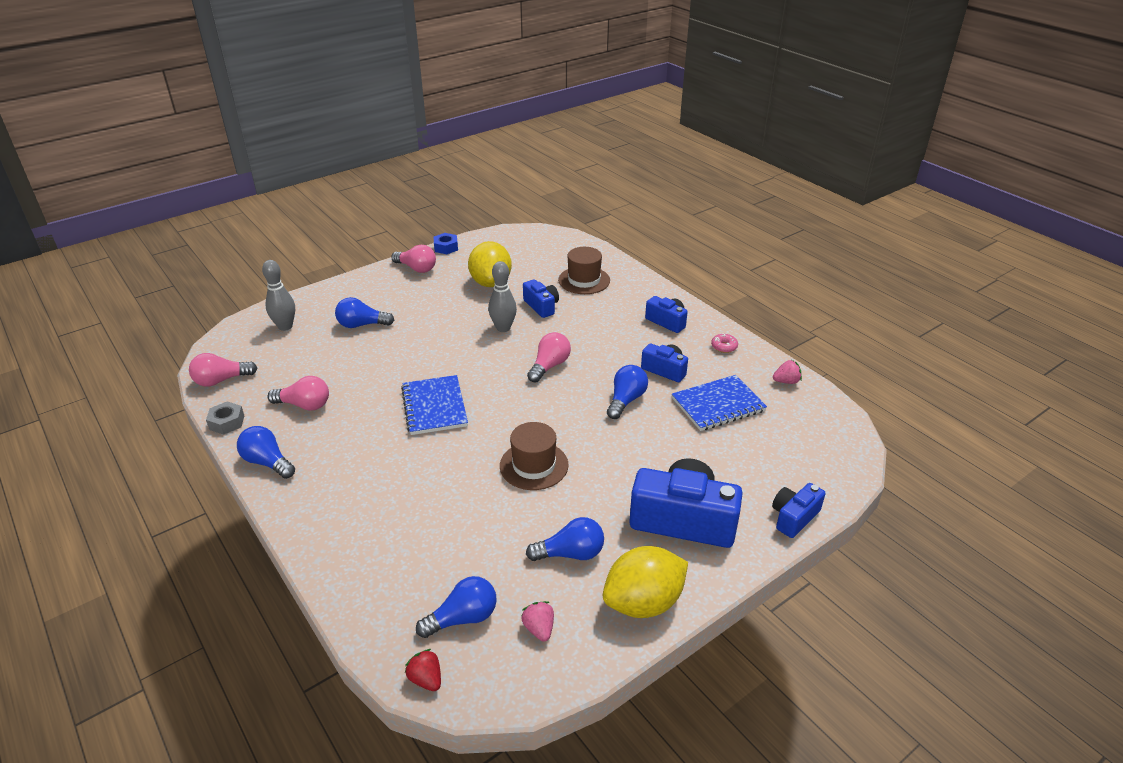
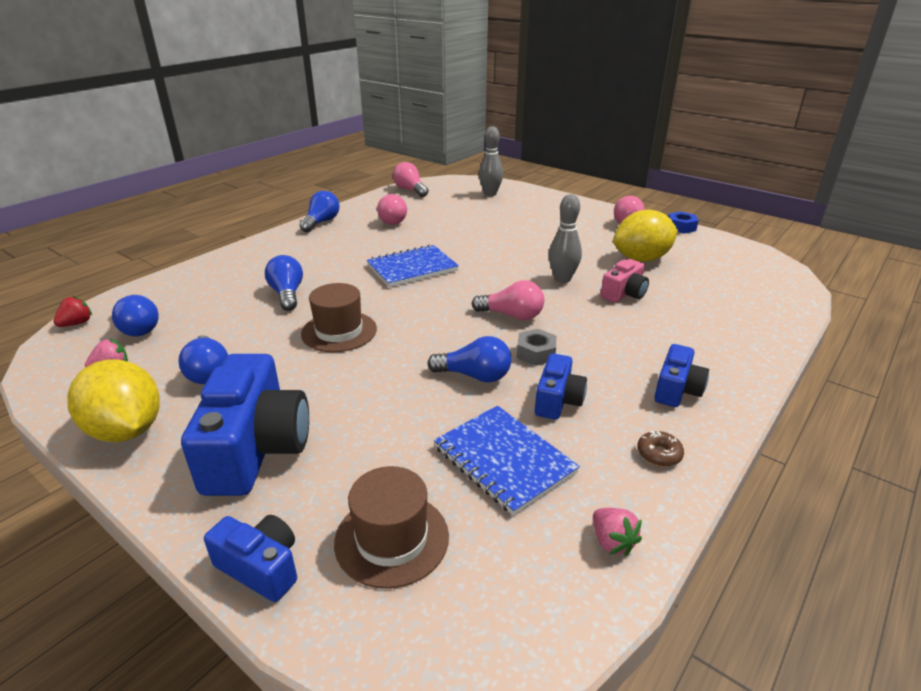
camera: 75 degrees right, 5 degrees down
(227, 422) = (363, 202): grey nut -> grey nut (536, 353)
(361, 325) = (514, 218): blue light bulb -> blue light bulb (287, 294)
(541, 306) = (624, 293): blue camera -> pink camera
(584, 280) = (710, 312): brown hat -> brown hat (392, 539)
(724, 347) = (659, 454): pink donut -> brown donut

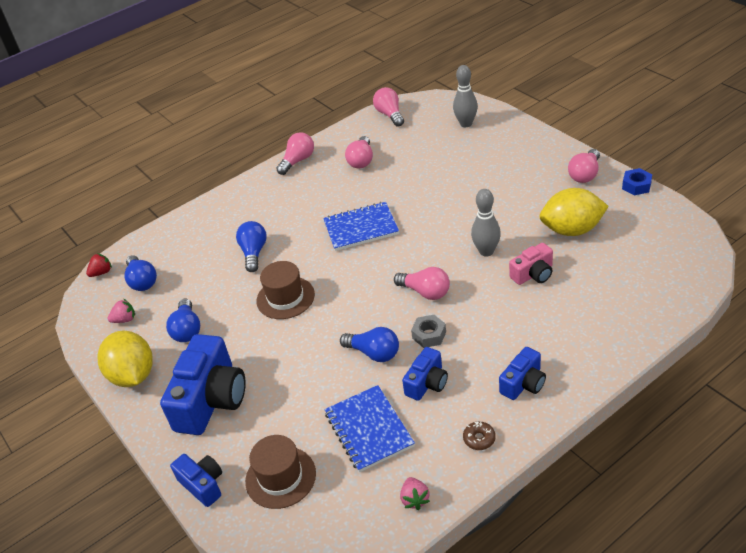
camera: 20 degrees right, 10 degrees up
(321, 222) = (298, 161): blue light bulb -> pink light bulb

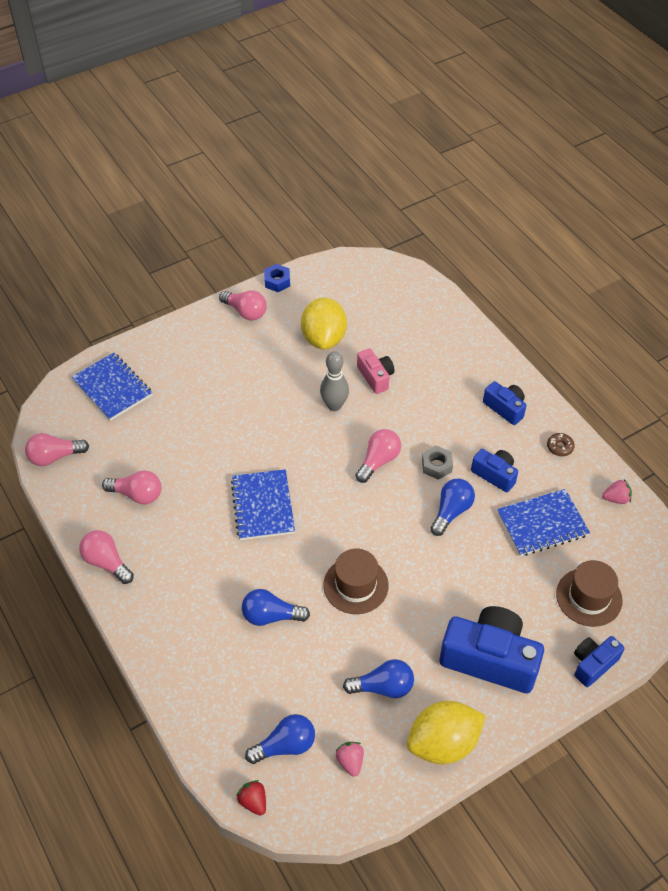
camera: 90 degrees left, 10 degrees up
(466, 124) = (112, 388): grey bowling pin -> blue notebook

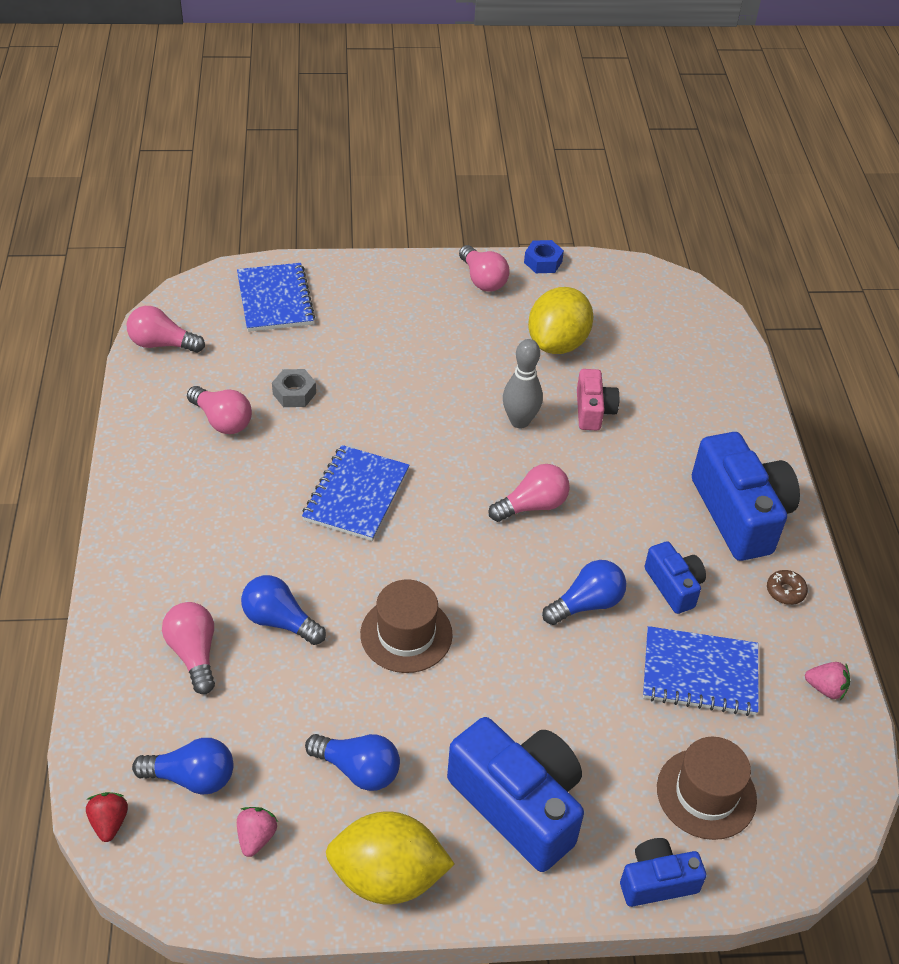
camera: 25 degrees right, 5 degrees down
(106, 562) = (137, 477): pink light bulb -> pink light bulb (194, 653)
(436, 466) = (603, 542): grey nut -> grey nut (294, 393)
(505, 408) = (740, 514): blue camera -> blue camera, size x1.88

